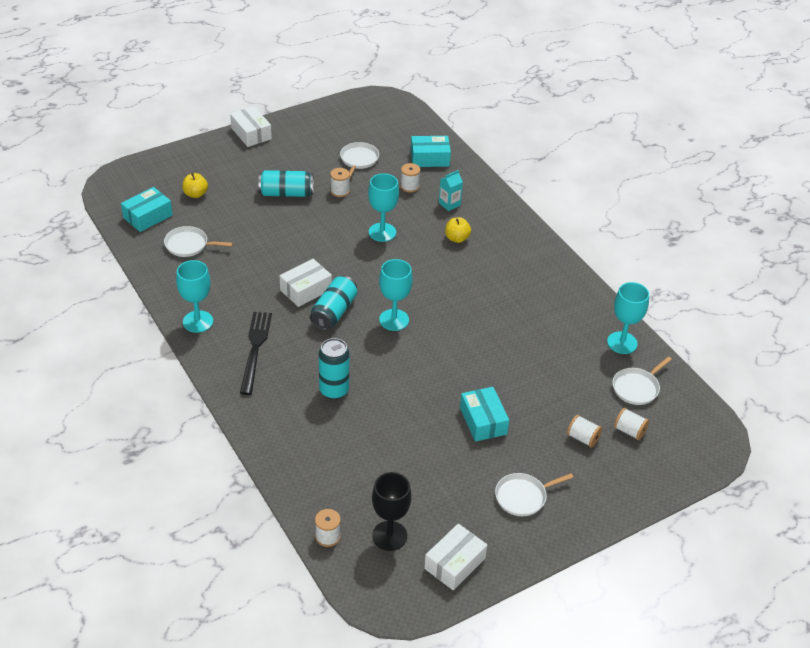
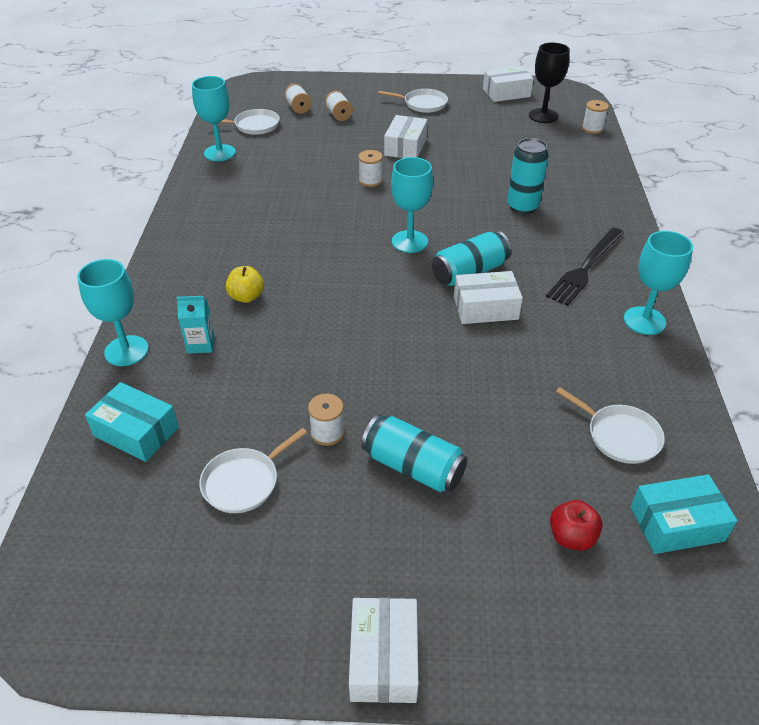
camera: 145 degrees left, 0 degrees up
(195, 194) = (571, 537): yellow apple -> red apple
(382, 232) = (328, 341): turquoise goblet -> turquoise goblet (126, 351)
(409, 186) = (220, 395): white spool -> white spool (370, 180)
(483, 421) = (405, 147): turquoise box -> white box

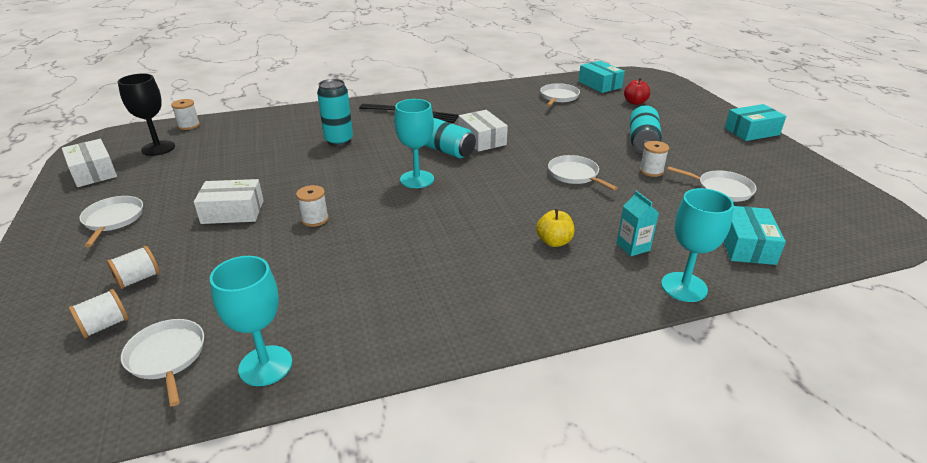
camera: 110 degrees left, 10 degrees down
(357, 357) = (575, 175): none -> white pan
(384, 658) = (751, 131): white box -> turquoise box
(644, 321) = (457, 96): turquoise goblet -> none

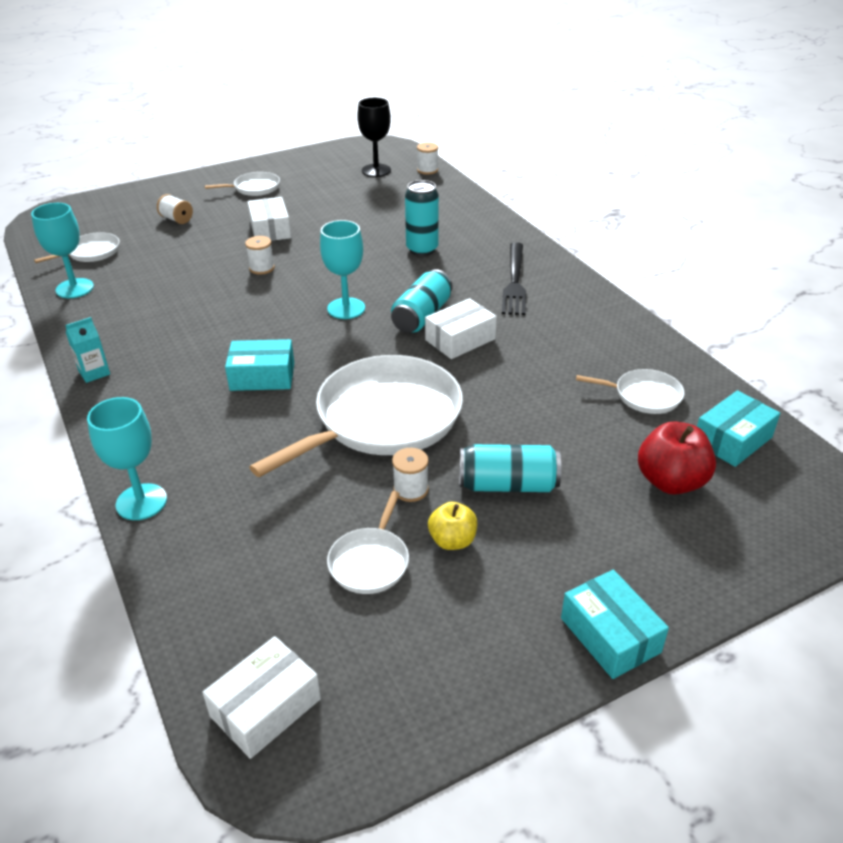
camera: 80 degrees right, 5 degrees up
(93, 172) = (326, 159): white box -> white box (265, 707)
(105, 325) = (126, 224): white spool -> none
(554, 242) = (227, 408): yellow apple -> yellow apple (452, 541)
(575, 175) = (382, 419): white pan -> white pan, size x2.15
(633, 247) = (218, 466): turquoise carton -> turquoise carton (94, 372)
(635, 102) = (670, 481): red apple -> red apple, size x1.60
(746, 245) = (222, 567): turquoise box -> turquoise box (262, 376)

